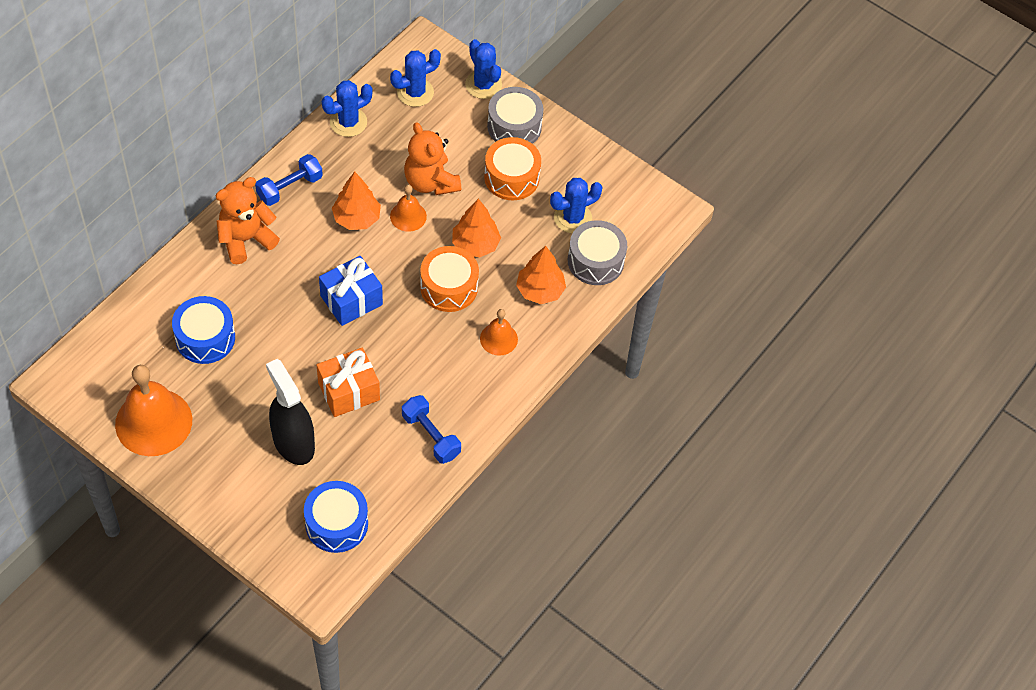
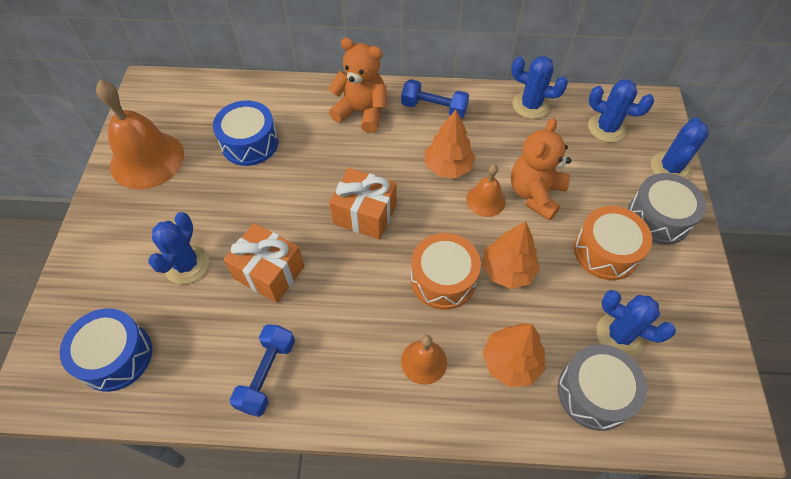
camera: 60 degrees right, 0 degrees up
(293, 442) = (186, 264): black spray bottle -> blue cactus
(351, 300) = (365, 214): blue gift -> orange gift

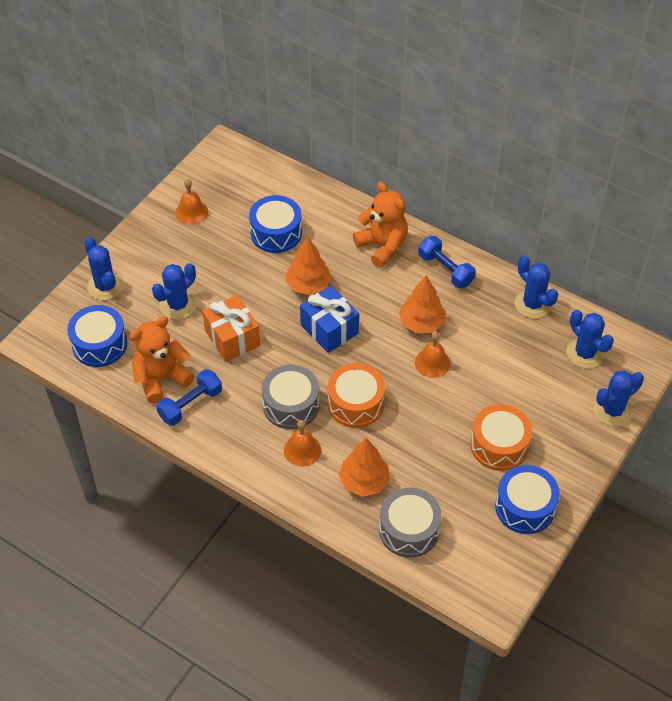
camera: 30 degrees right, 5 degrees down
(147, 159) = (191, 212): orange bell -> orange bell, size x0.52
(365, 214) = (329, 329): orange gift -> blue gift
(507, 270) = (409, 421): orange tree -> orange tree (308, 285)
(535, 194) = (477, 377): orange teddy bear -> orange teddy bear (161, 378)
(619, 335) = (460, 505): blue cactus -> blue cactus (105, 286)
(658, 218) = (565, 442): grey drum -> grey drum (291, 405)
(677, 302) = (525, 507): none -> blue drum

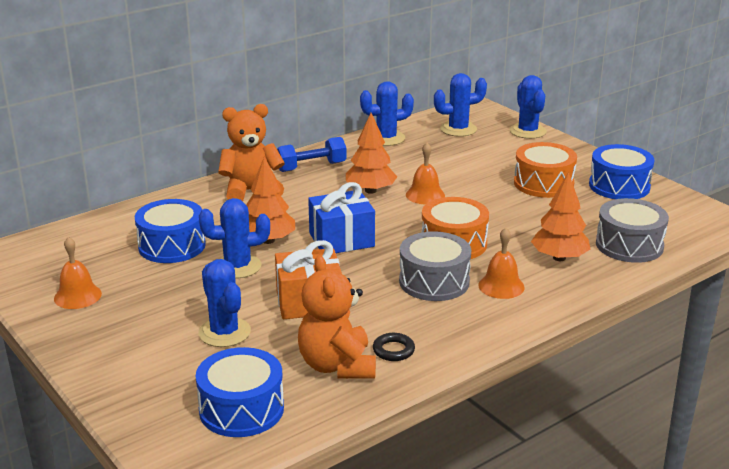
camera: 70 degrees left, 25 degrees down
(105, 286) = (139, 387): blue cactus -> blue cactus (237, 266)
(190, 404) = (393, 350): blue dumbbell -> black ring

